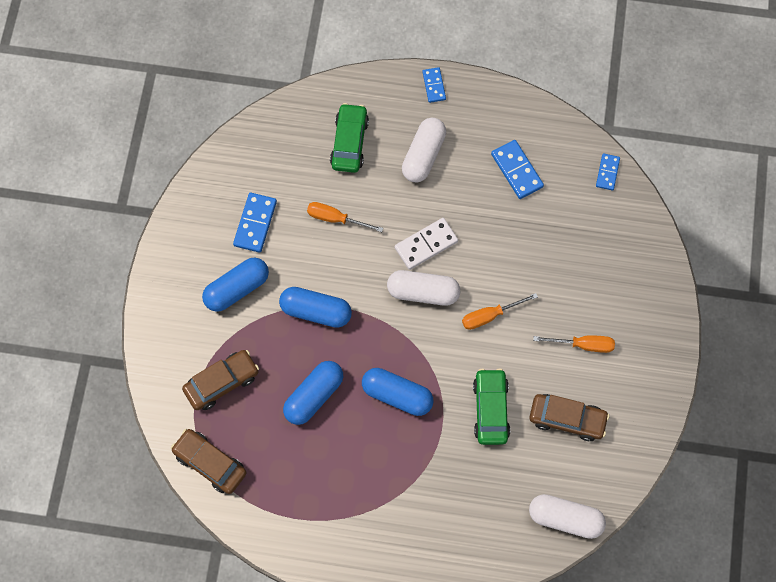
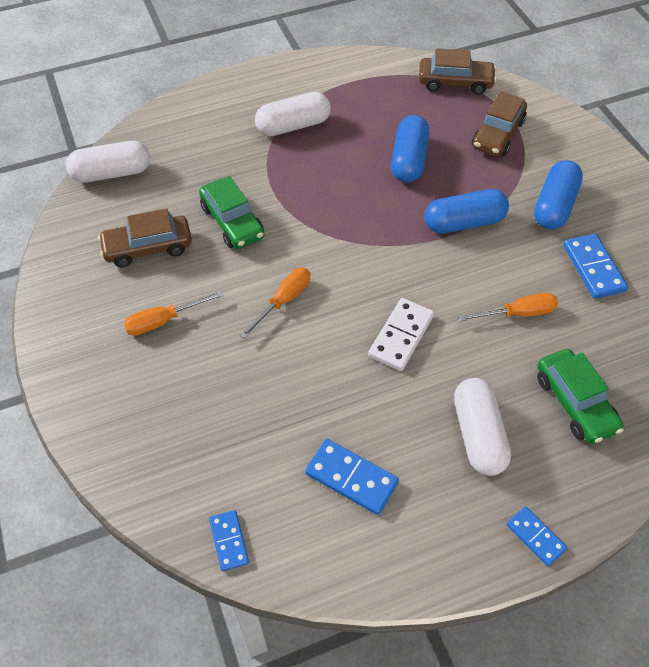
camera: 150 degrees right, 15 degrees down
(397, 395) = (332, 193): blue capsule -> none
(423, 292) = (370, 289): white capsule -> white capsule (293, 126)

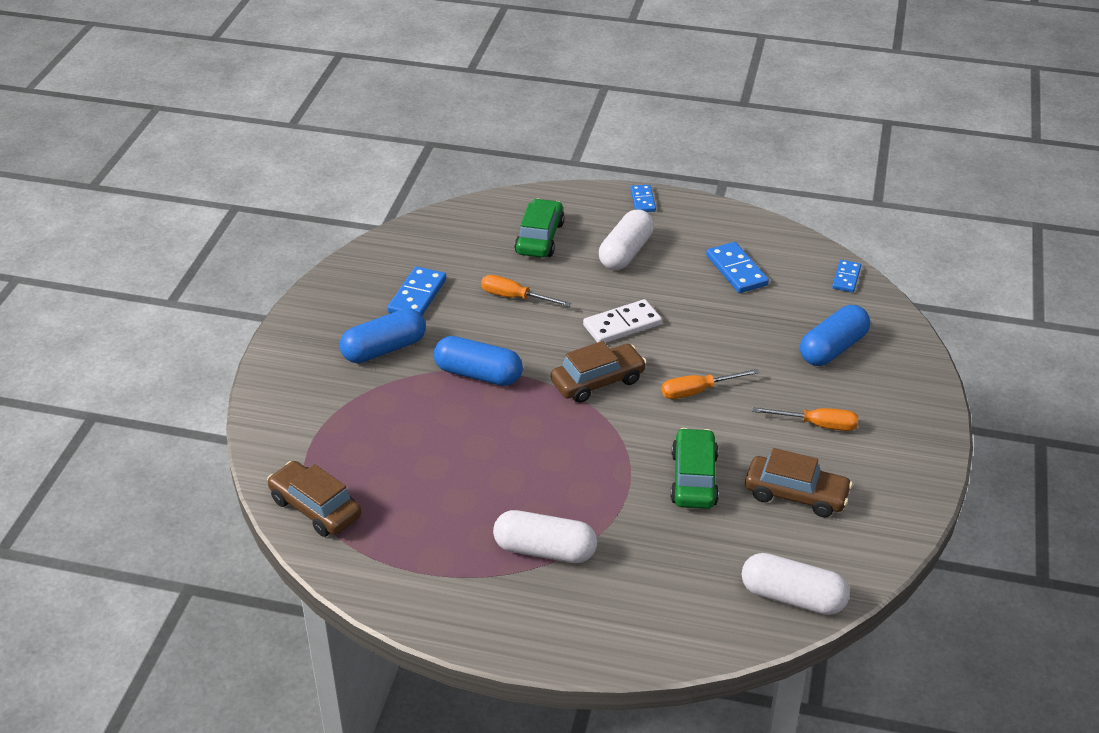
camera: 145 degrees left, 15 degrees down
(409, 160) = (463, 451): blue capsule -> blue capsule (833, 348)
(497, 134) = (347, 431): brown car -> brown car (597, 381)

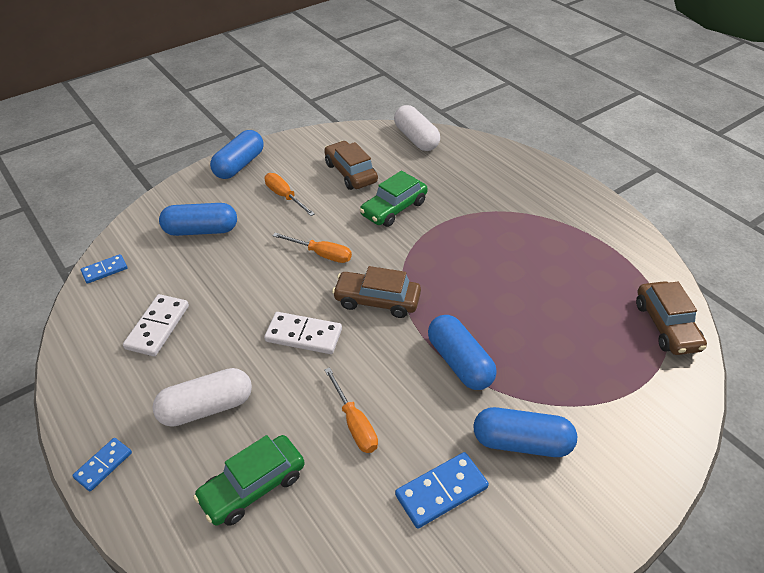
camera: 140 degrees left, 5 degrees up
(545, 550) = (523, 220): white capsule -> none
(736, 270) = (157, 327): blue domino -> white domino
(918, 430) = (239, 165): none -> blue capsule

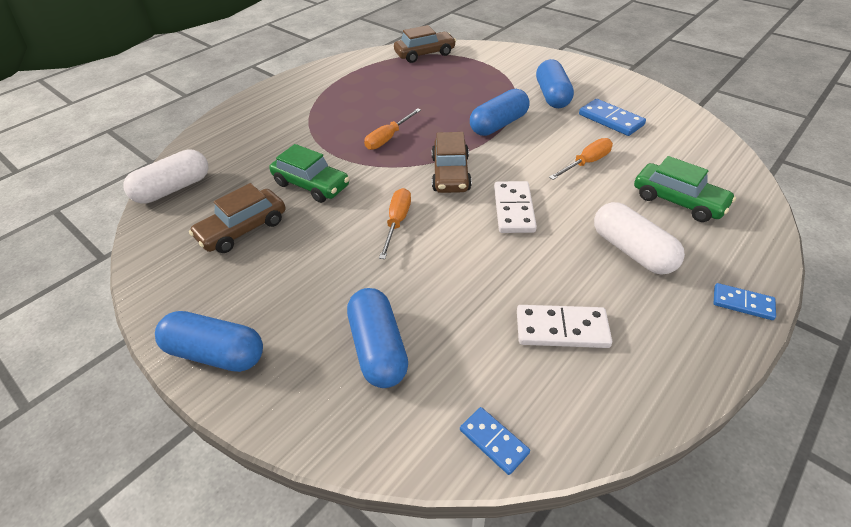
camera: 100 degrees left, 0 degrees up
(284, 196) = (294, 279): orange screwdriver -> orange screwdriver (388, 138)

